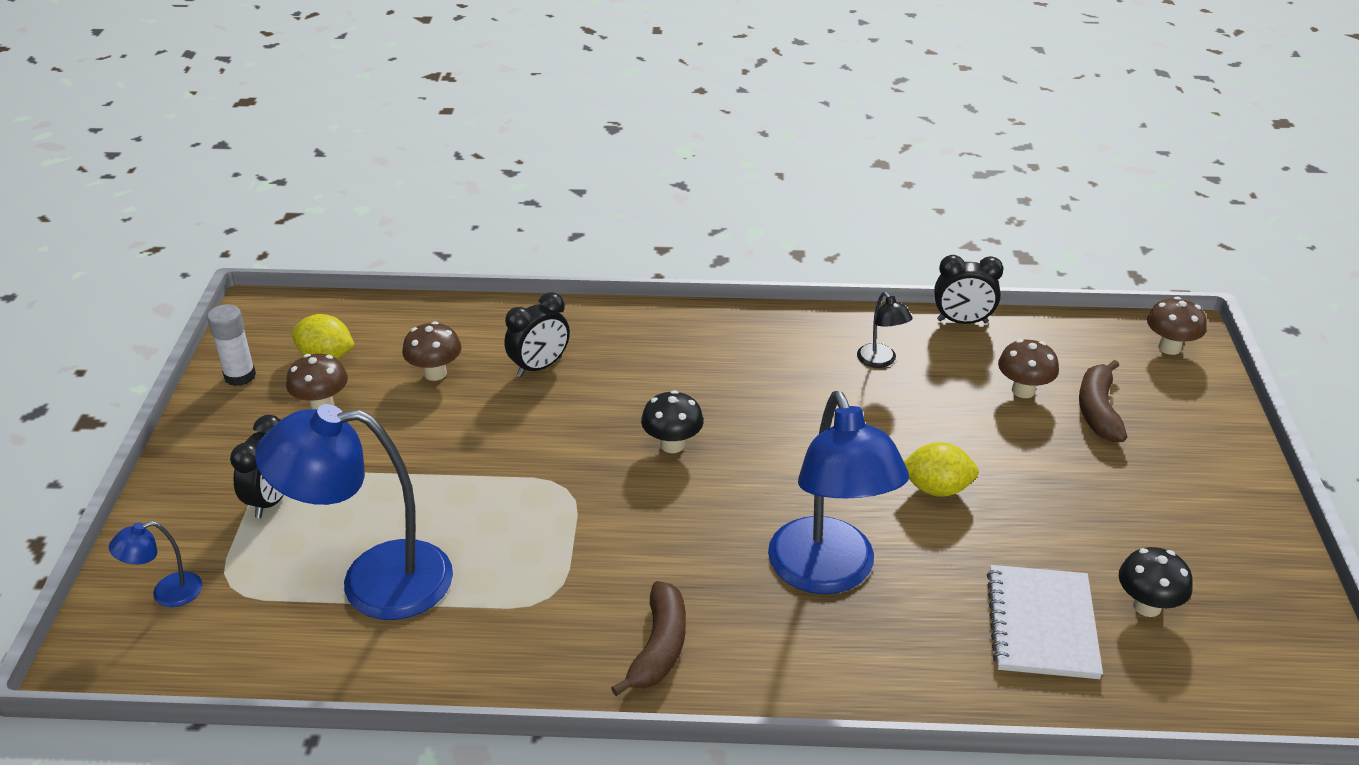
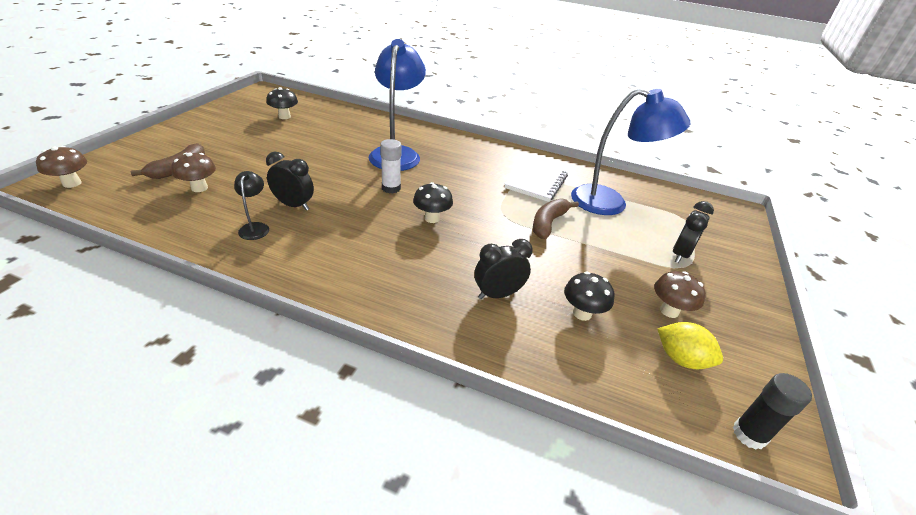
camera: 165 degrees left, 0 degrees up
(167, 593) = (717, 225): blue lamp -> none
(240, 376) = (753, 361): white glue stick -> white glue stick (391, 188)
(282, 314) = (749, 434): none -> black glue stick
(435, 373) = (582, 313): brown mushroom -> black mushroom
(659, 648) = (484, 153): brown banana -> brown banana (548, 223)
(936, 489) = (313, 164): yellow lemon -> none
(962, 321) = (161, 236): black clock -> black clock (294, 205)
(1042, 624) = (330, 123): white notebook -> white notebook (536, 182)

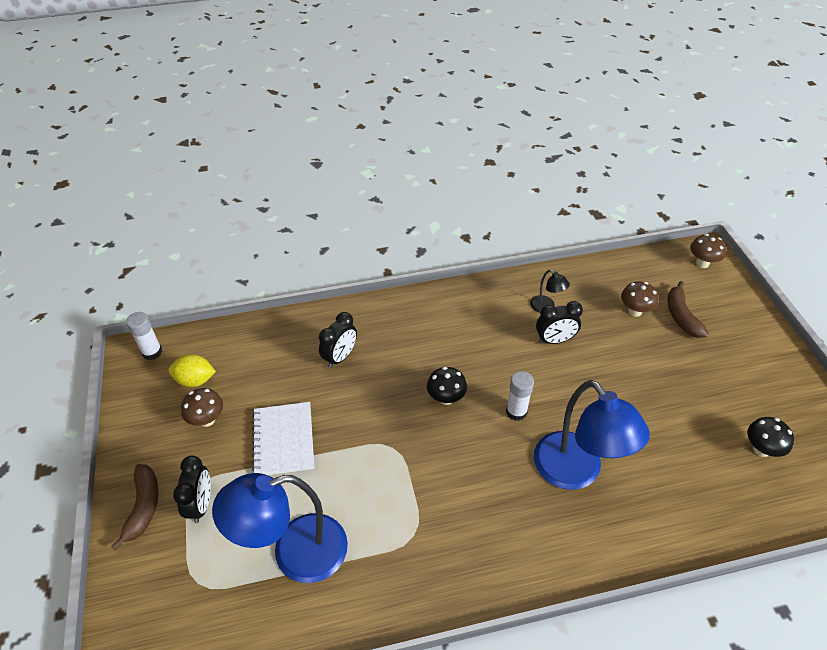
camera: 150 degrees right, 10 degrees up
(536, 182) = (397, 534): white notebook -> white notebook (284, 440)
(548, 223) = (345, 464): brown banana -> brown banana (143, 507)
(582, 313) = (274, 377): black mushroom -> none
(749, 434) = (152, 352): black glue stick -> white glue stick

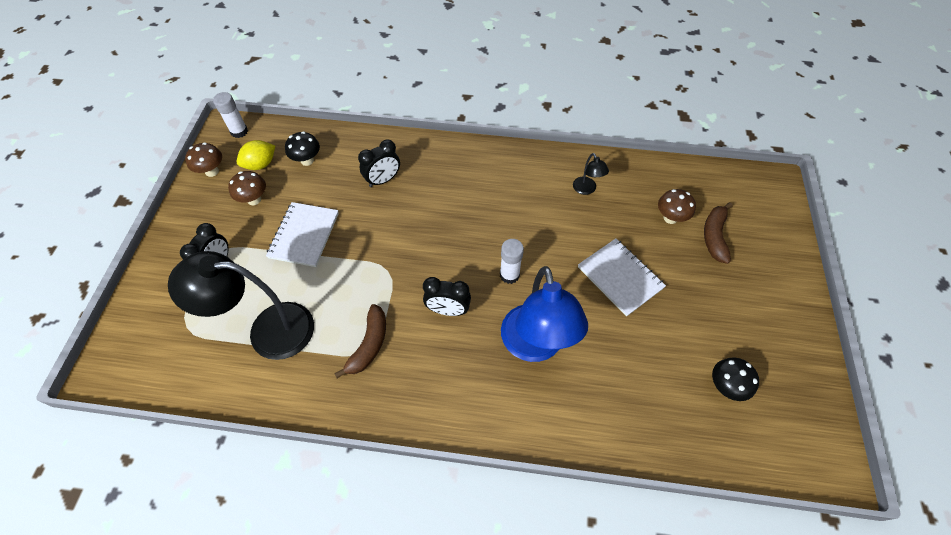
camera: 20 degrees right, 10 degrees up
(143, 507) = (175, 254): brown banana -> brown banana (369, 345)
(195, 380) = (260, 164): yellow lemon -> yellow lemon turned 60 degrees counterclockwise
(295, 553) = (268, 330): blue lamp -> black lamp
(446, 398) = (454, 243): black mushroom -> black mushroom (307, 160)
(554, 340) = (578, 222): black clock -> black clock (448, 310)
(619, 380) = (620, 277): none -> white notebook
(702, 263) = (765, 191): brown mushroom -> brown mushroom (212, 171)

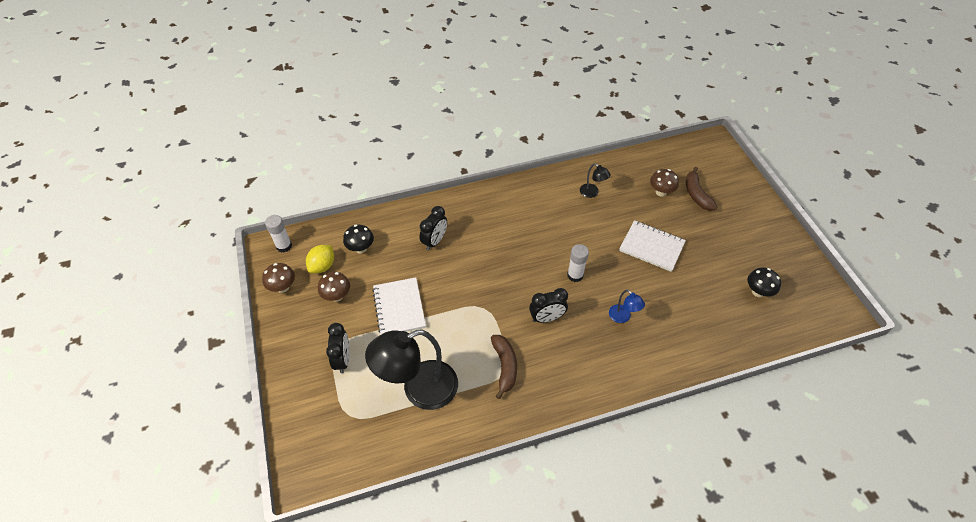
camera: 25 degrees left, 5 degrees down
(535, 346) = (623, 317): blue lamp -> blue lamp, size x0.44

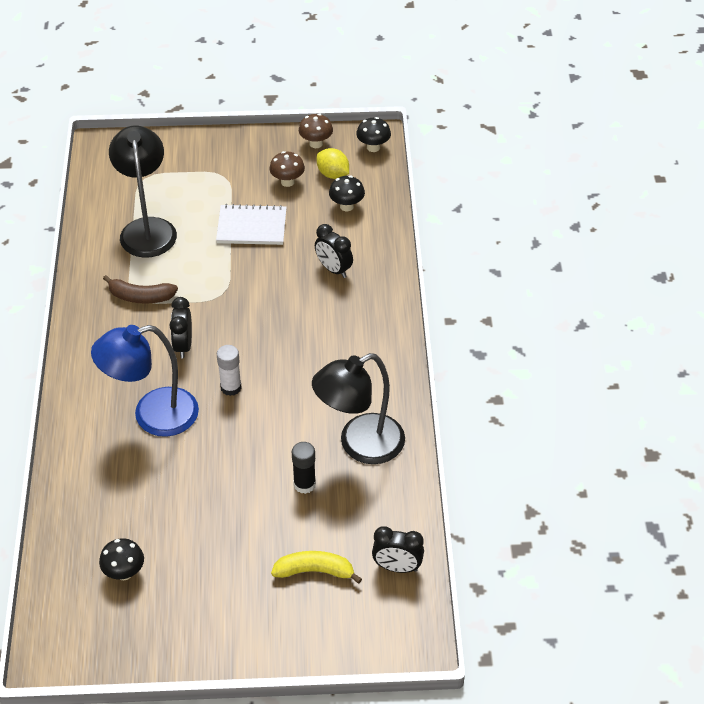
camera: 105 degrees right, 5 degrees down
(284, 246) = (373, 147): white glue stick -> black mushroom
(343, 359) = (207, 179): black clock -> black clock (397, 567)
(592, 193) = (360, 445): black lamp -> black lamp, size x2.29
(623, 317) = (152, 415): blue lamp -> blue lamp, size x2.29
(637, 213) = (304, 484): none -> black glue stick
(651, 247) = (242, 481): white notebook -> none
(661, 192) = (334, 527): brown mushroom -> none
(696, 194) = (315, 571): brown banana -> yellow banana

